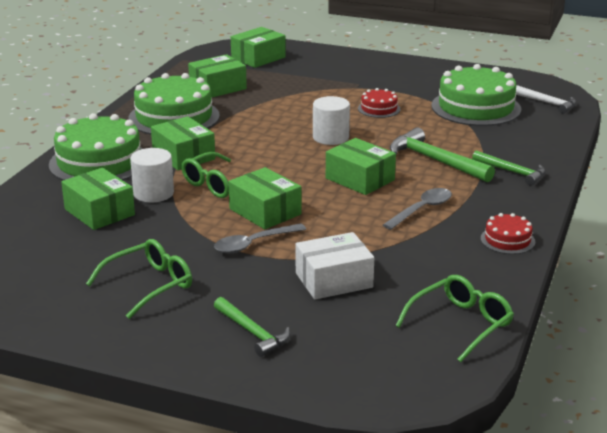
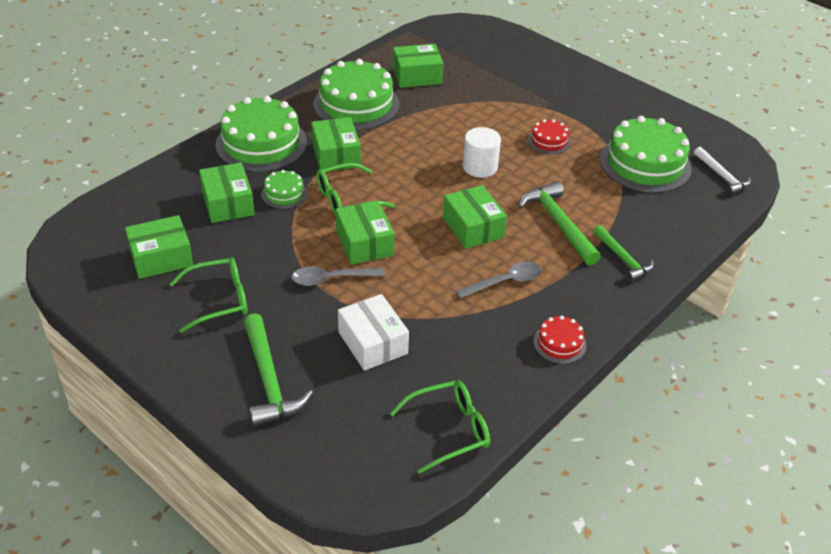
camera: 20 degrees right, 15 degrees up
(153, 193) = (284, 194): white cylinder -> green cake
(252, 333) = (269, 380): green hammer -> green hammer, size x1.53
(258, 58) = (477, 45): green box -> green box (161, 258)
(334, 280) = (372, 343): white box -> white box turned 60 degrees clockwise

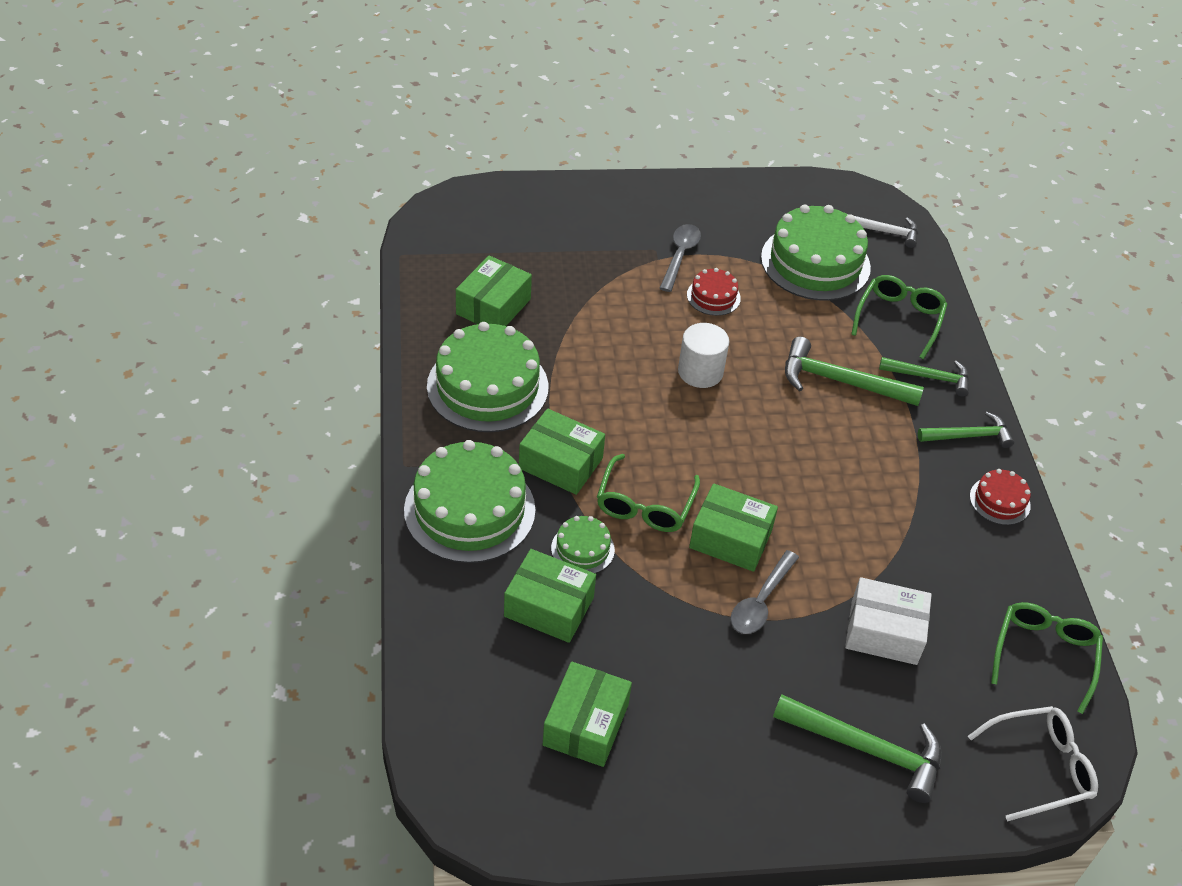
camera: 50 degrees left, 5 degrees up
(220, 300) = (707, 715): green glasses -> green glasses (899, 318)
(348, 473) = (1041, 767): none -> white glasses
(473, 227) = (787, 443): green box -> none
(505, 282) = (886, 477): grey spoon -> grey spoon (680, 256)
(597, 301) = (969, 436): none -> green hammer

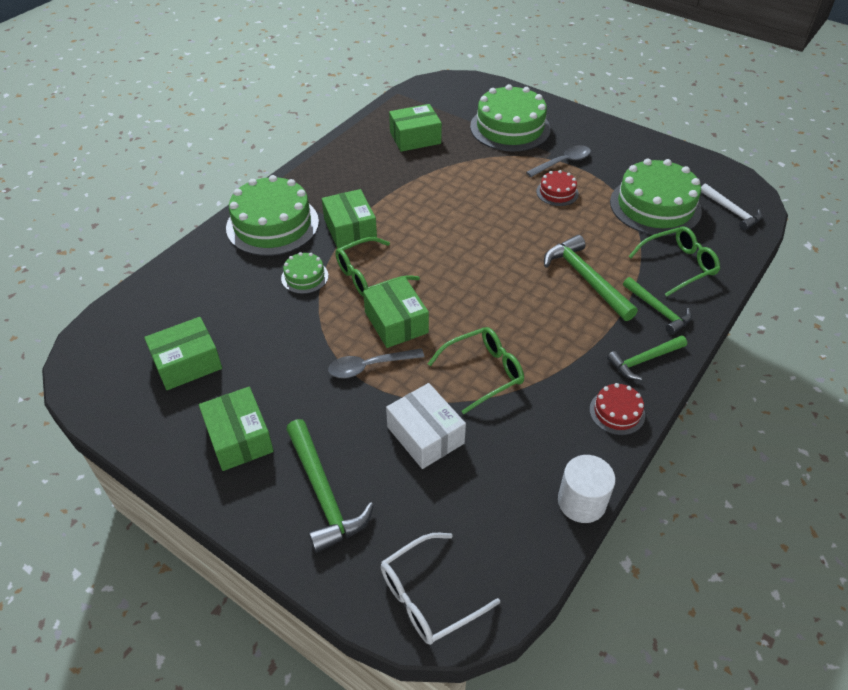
camera: 45 degrees right, 0 degrees up
(487, 386) = (361, 173): green cake -> green cake (510, 128)
(549, 607) = (248, 294): green box -> green box (239, 438)
(700, 372) = (495, 226): white cylinder -> white cylinder (581, 502)
(969, 436) = (644, 360): green hammer -> green hammer turned 120 degrees clockwise
(1041, 767) = (427, 597): white glasses -> white glasses turned 120 degrees clockwise
(1044, 654) = (526, 528): green glasses -> green glasses (484, 372)

